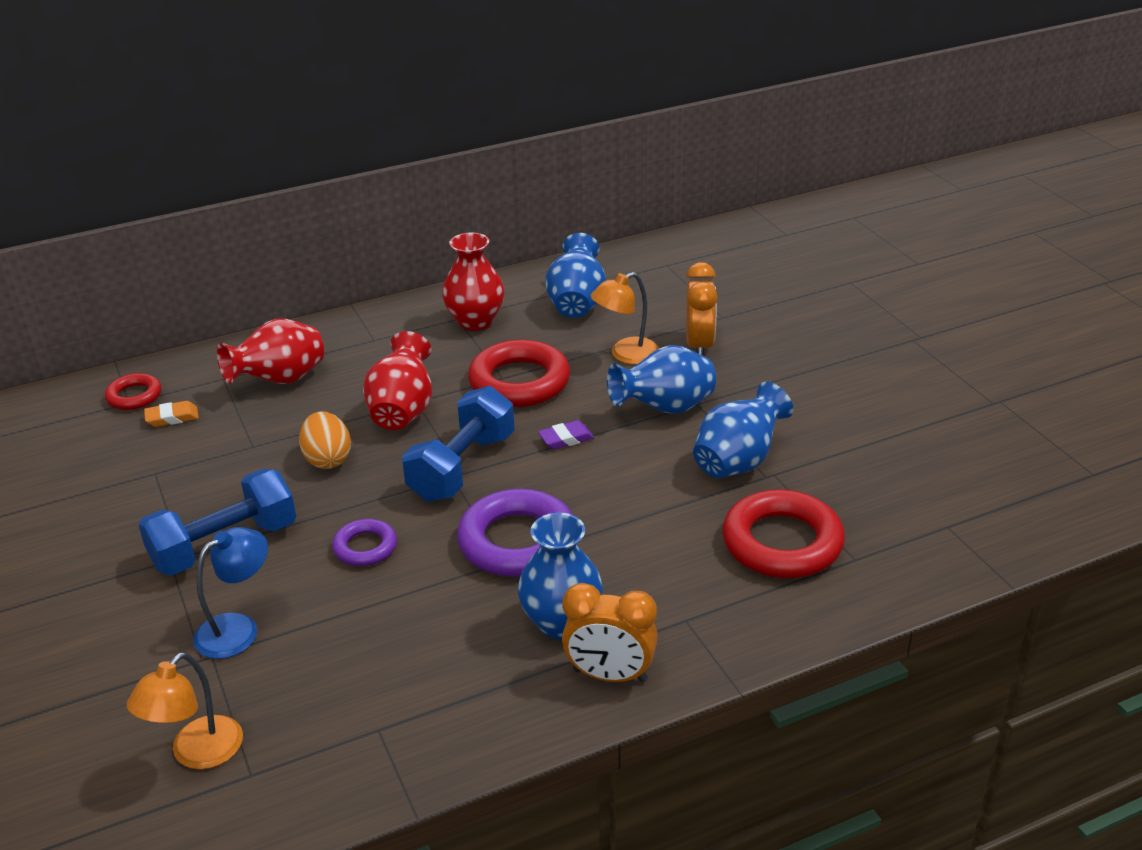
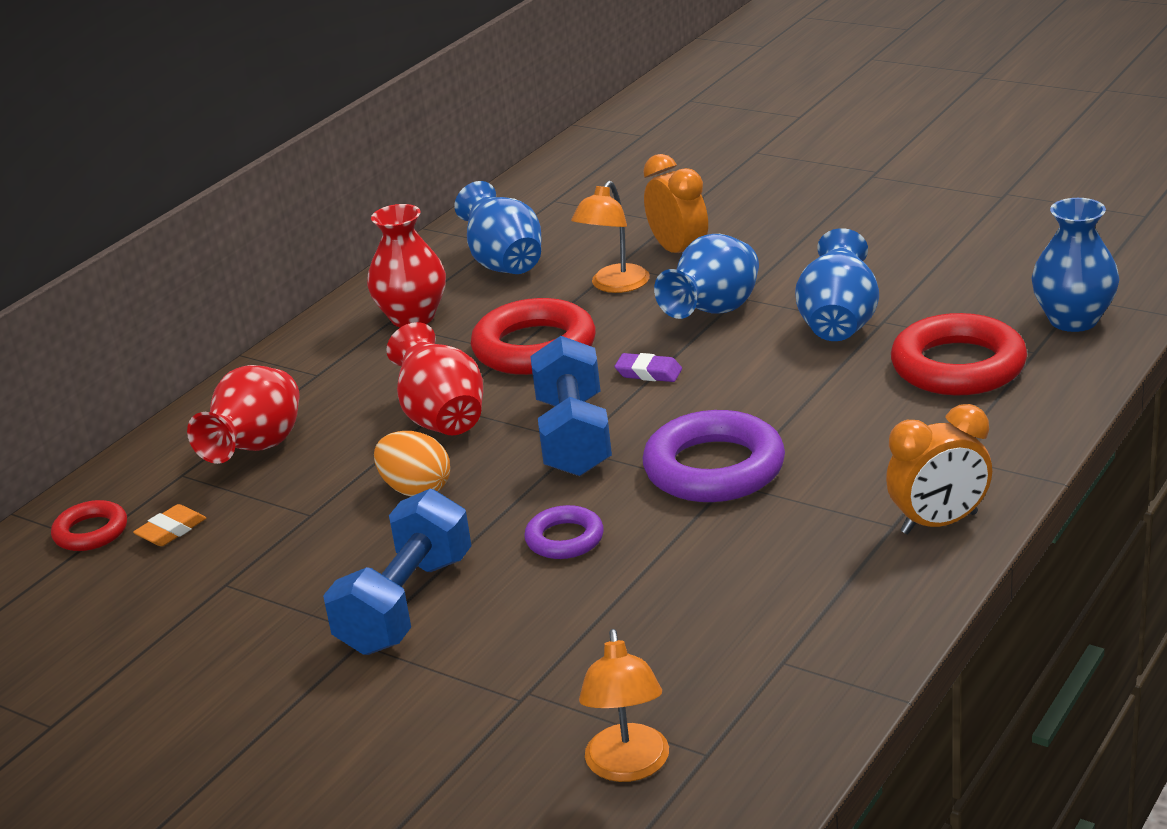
camera: 30 degrees left, 5 degrees down
(238, 629) = (524, 659): blue lamp -> none
(561, 622) = (842, 507): blue vase -> blue vase (1073, 320)
(566, 439) = (648, 373): purple eraser -> purple eraser turned 75 degrees clockwise

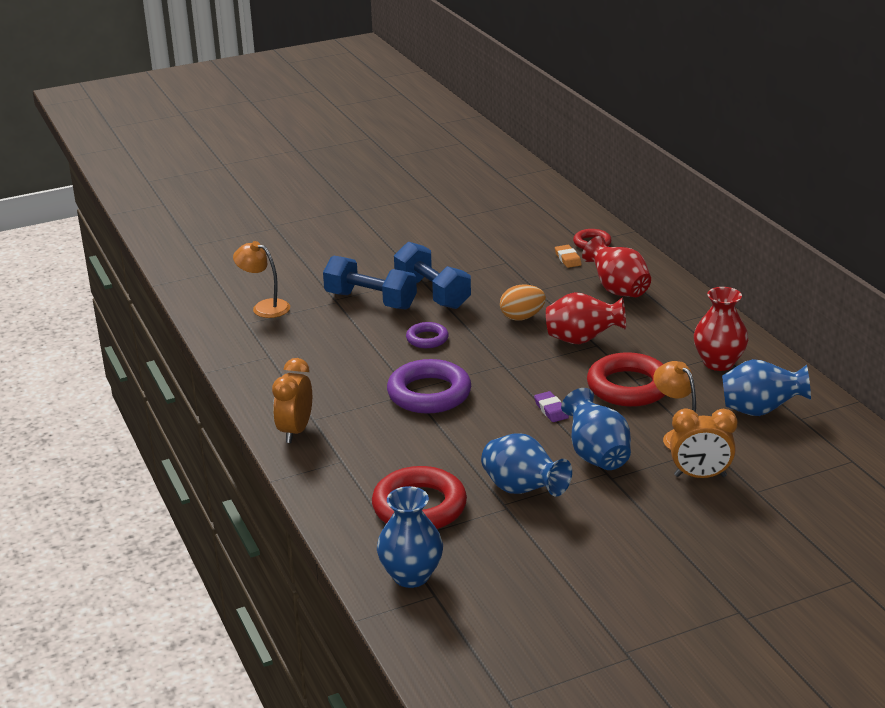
camera: 120 degrees right, 0 degrees up
(573, 437) = (514, 368): blue dumbbell -> blue dumbbell (371, 301)
(648, 373) = (551, 410): purple eraser -> purple eraser turned 75 degrees counterclockwise

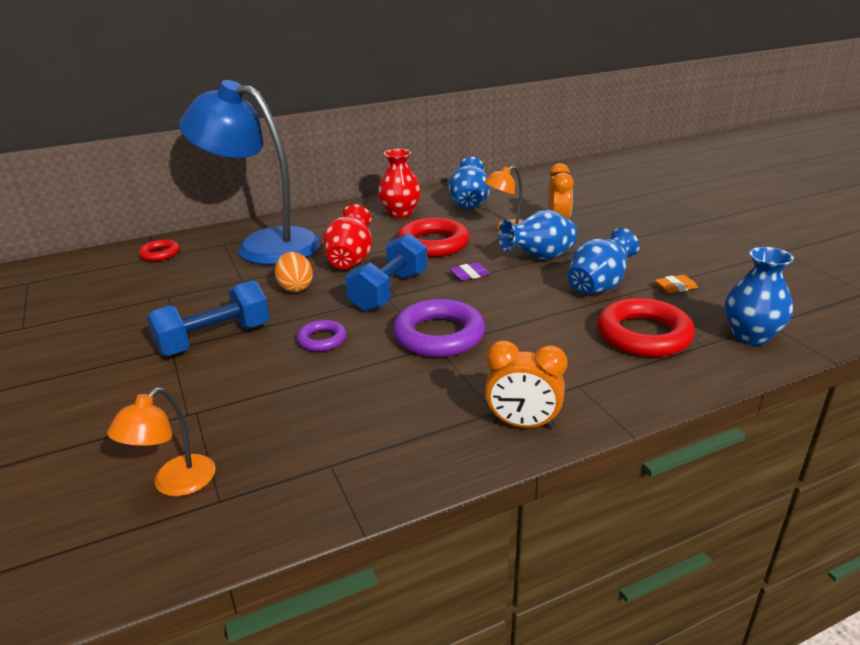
camera: 90 degrees left, 0 degrees up
(371, 301) = (209, 383): blue dumbbell -> blue dumbbell (389, 291)
(568, 259) = (185, 265): orange eraser -> orange eraser (675, 287)
(617, 290) = (263, 245): red vase -> blue lamp

